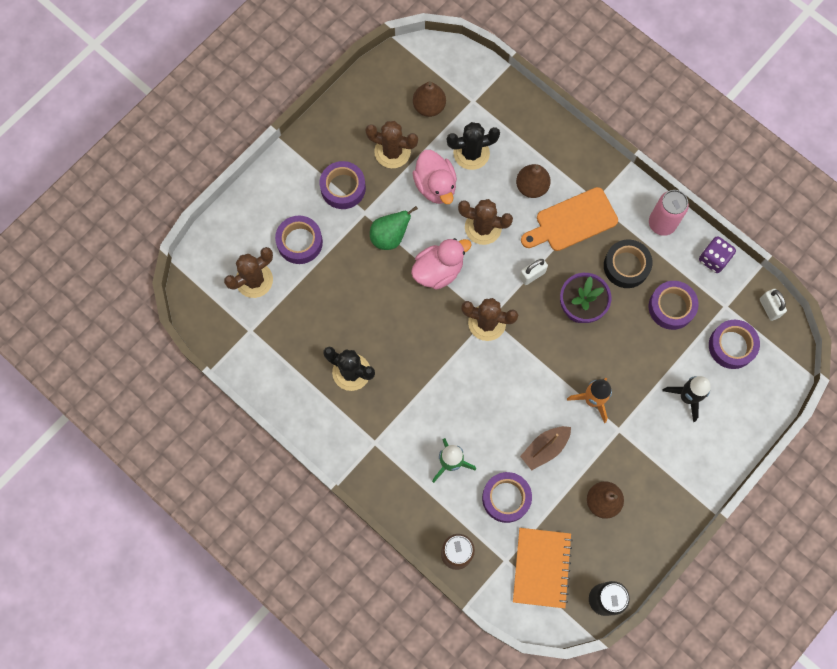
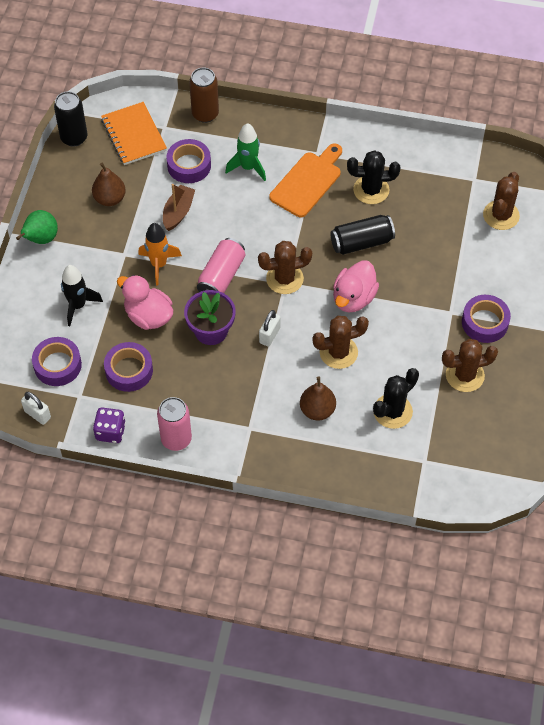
camera: 150 degrees right, 15 degrees down
(299, 242) = (487, 261): purple tape -> none
(390, 237) = (414, 304): green pear -> green pear (41, 239)
(396, 322) = (361, 242): none -> black can
(429, 106) = (461, 433): brown pear -> none
(435, 186) = (405, 366): pink duck -> pink duck (148, 316)
(541, 356) = (221, 276): none -> pink can
(572, 221) = (261, 398): orange cutting board -> orange cutting board (307, 182)
(626, 266) = (189, 385): black tape -> none

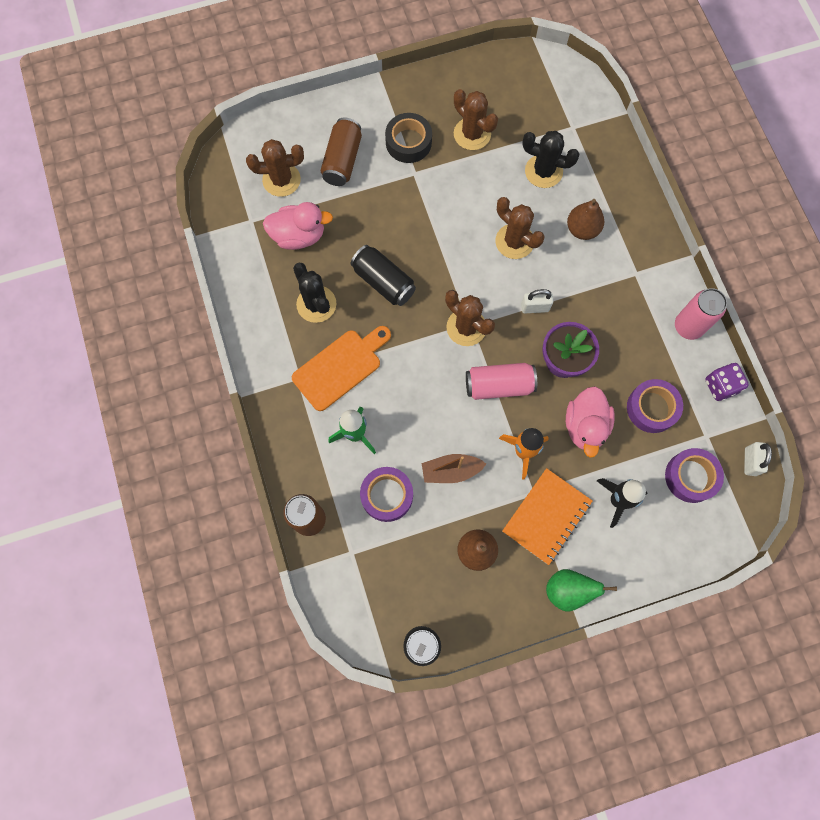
camera: 120 degrees left, 15 degrees up
(133, 135) = (380, 579): orange notebook -> orange notebook (546, 516)
(307, 182) = (340, 367): orange cutting board -> orange cutting board turned 135 degrees clockwise
(353, 298) = (450, 258): pink duck -> pink duck (299, 236)
(484, 322) = (408, 142): purple tape -> black tape
(495, 266) = (342, 160): none -> brown can

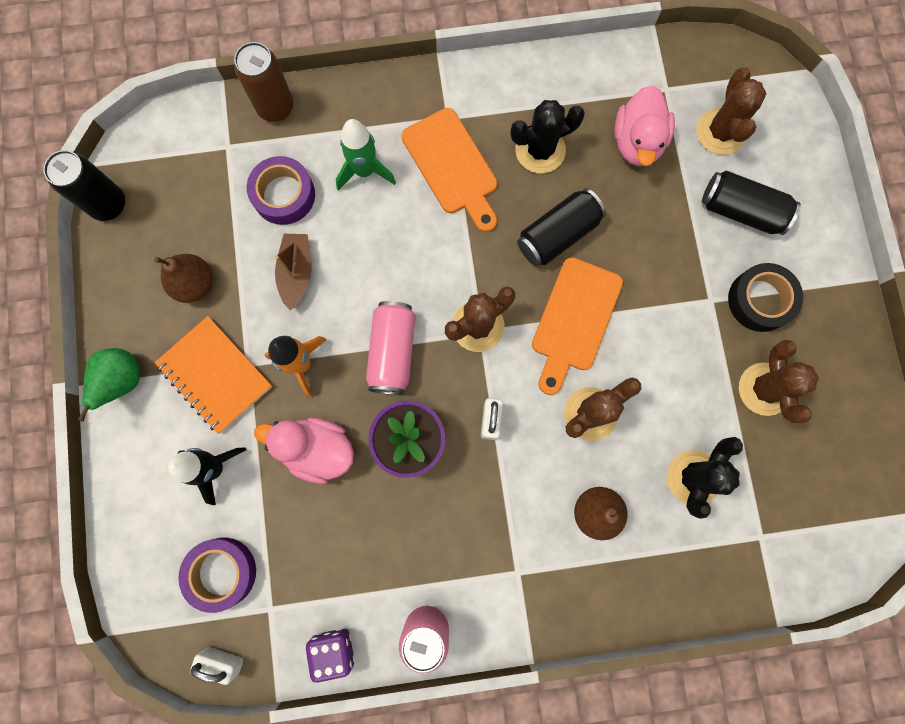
camera: 100 degrees right, 5 degrees up
(342, 160) = (741, 210): brown can -> black can
(448, 261) = (574, 320): none -> orange cutting board
(472, 134) = (764, 389): brown cactus -> brown cactus turned 60 degrees counterclockwise
(652, 408) = (323, 544): purple tape -> none

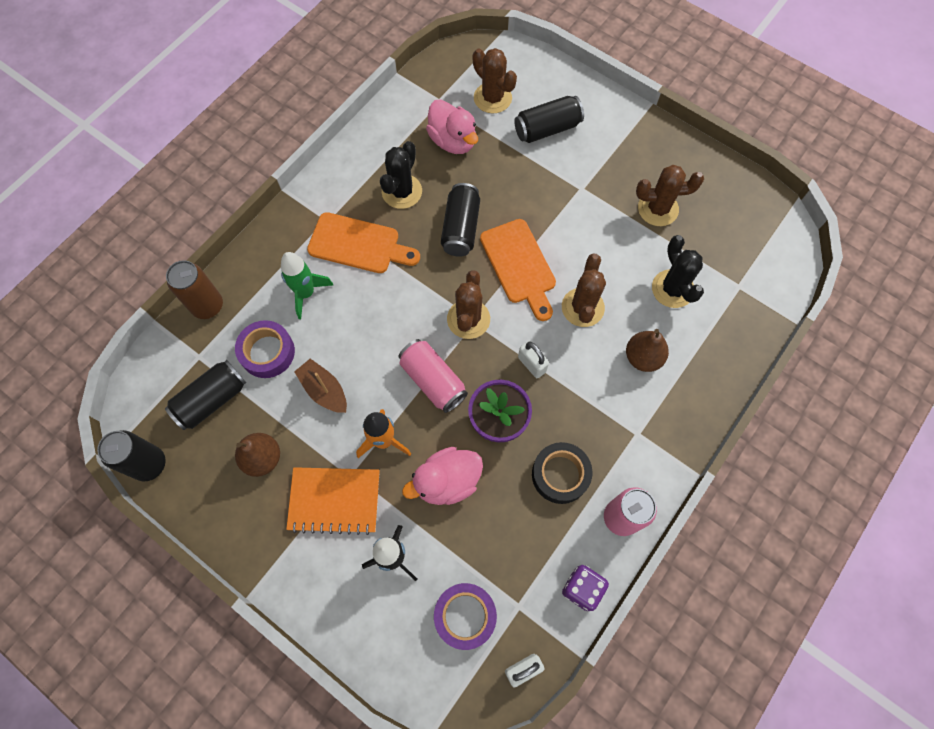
camera: 45 degrees left, 10 degrees down
(123, 381) = (275, 564): green pear -> none
(203, 195) = (211, 400): none -> black can
(760, 300) = (606, 166): black tape -> black tape (560, 475)
(764, 389) = (658, 209): brown cactus -> brown cactus turned 45 degrees counterclockwise

